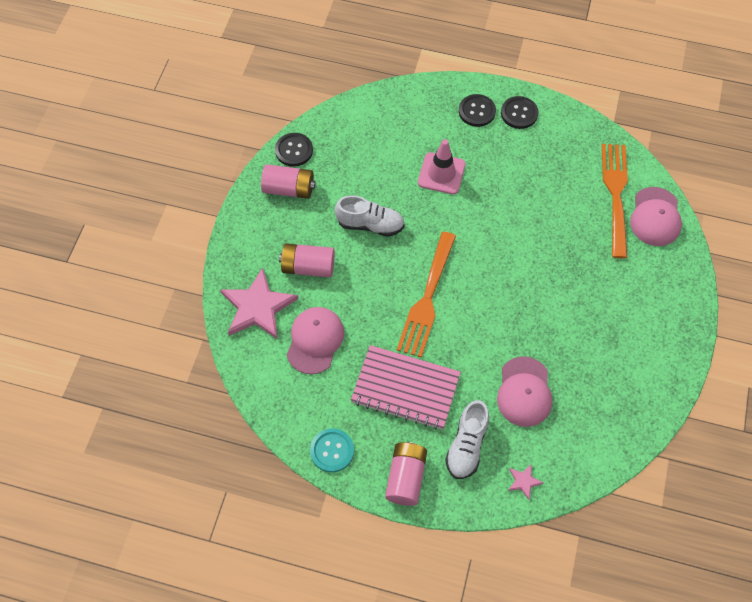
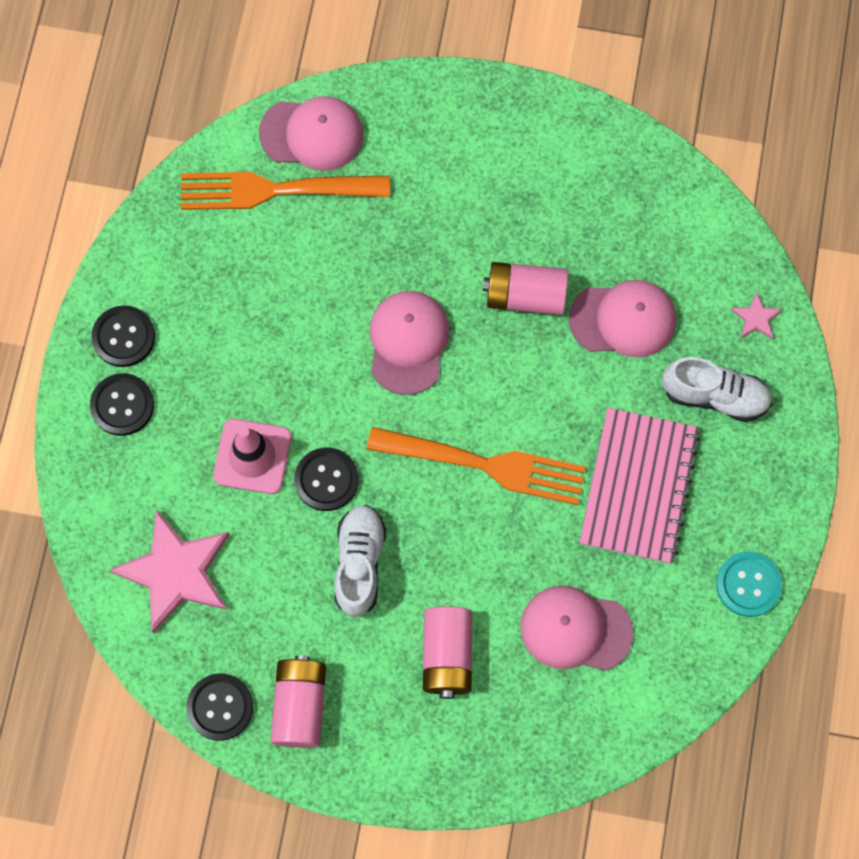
camera: 95 degrees left, 10 degrees up
(257, 307) = (527, 727): pink star -> pink star (175, 572)
(405, 477) = (773, 477): pink battery -> pink battery (525, 296)
(424, 211) = (326, 480): none -> black button
(511, 261) = (408, 343): none -> pink cap

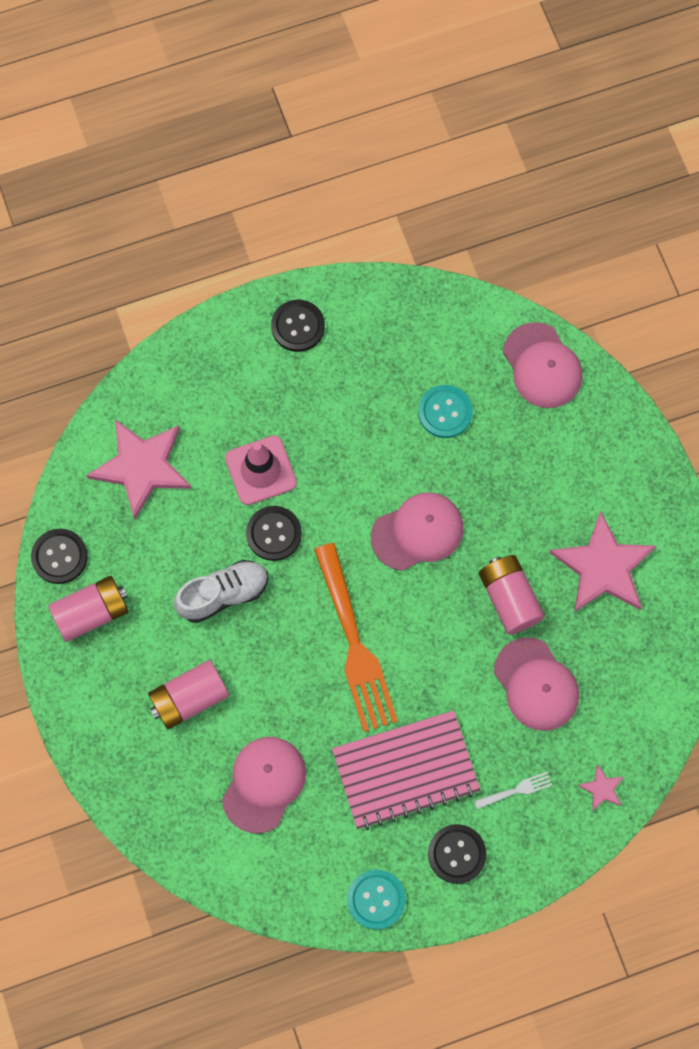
camera: 60 degrees right, 0 degrees up
(122, 405) = (245, 356): black button -> black button (456, 854)
(275, 190) = (480, 365): orange fork -> none
(302, 249) = (445, 412): none -> turquoise button
(545, 194) = (603, 567): none -> pink star
(575, 629) = (264, 784): pink cap -> pink cap turned 45 degrees clockwise
(714, 396) = (516, 790): white shoe -> white fork

